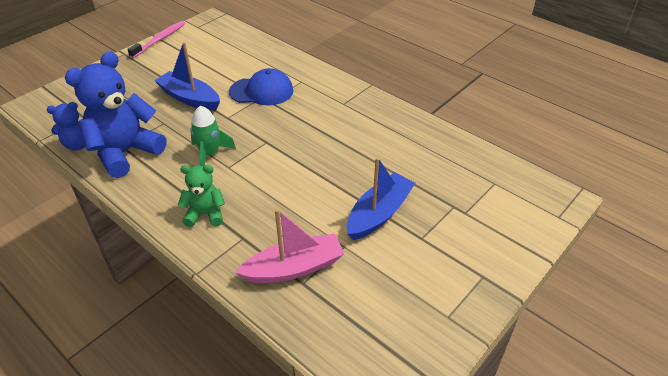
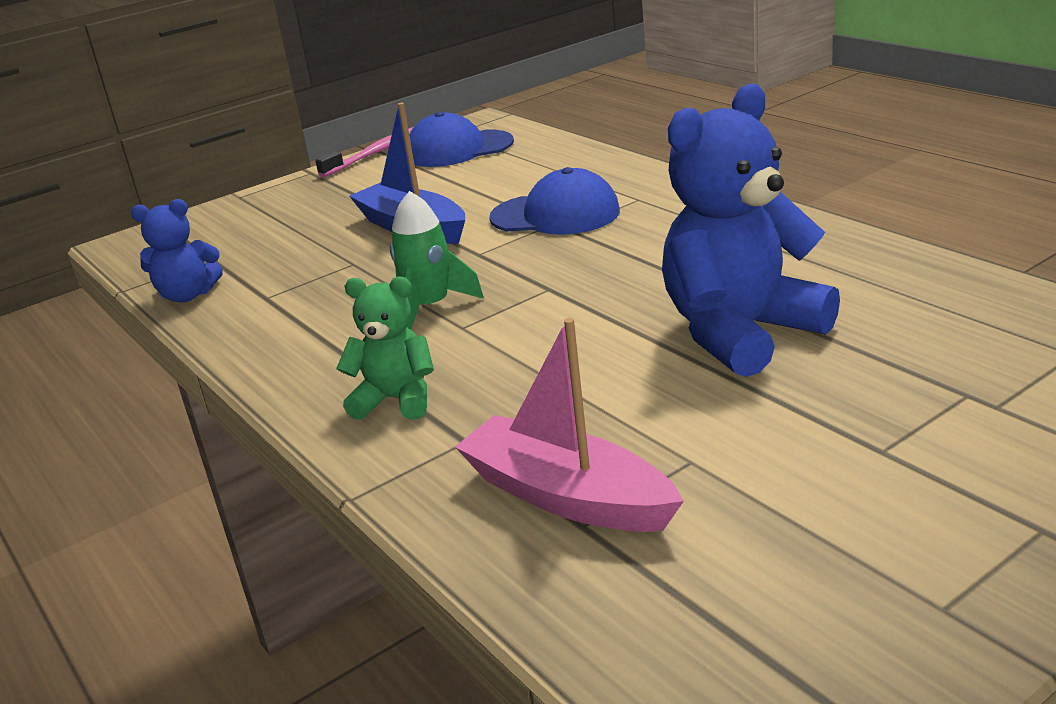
camera: 15 degrees right, 15 degrees down
(125, 152) = (269, 306): blue teddy bear -> blue teddy bear (740, 332)
(203, 40) = (458, 149): none -> blue cap
(294, 268) = (567, 496): pink boat -> pink boat turned 135 degrees counterclockwise
(379, 214) = (781, 405): blue boat -> none

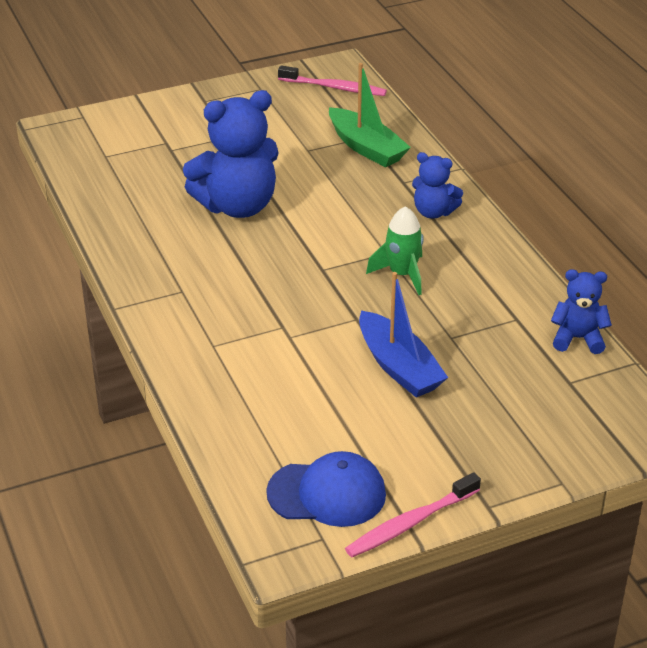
camera: 170 degrees left, 10 degrees up
(396, 400) = (433, 212): green teddy bear -> blue teddy bear
(555, 215) = (283, 346): blue cap -> none
(567, 496) = (366, 148): pink boat -> green boat
(742, 667) = (334, 88): none -> pink toothbrush

